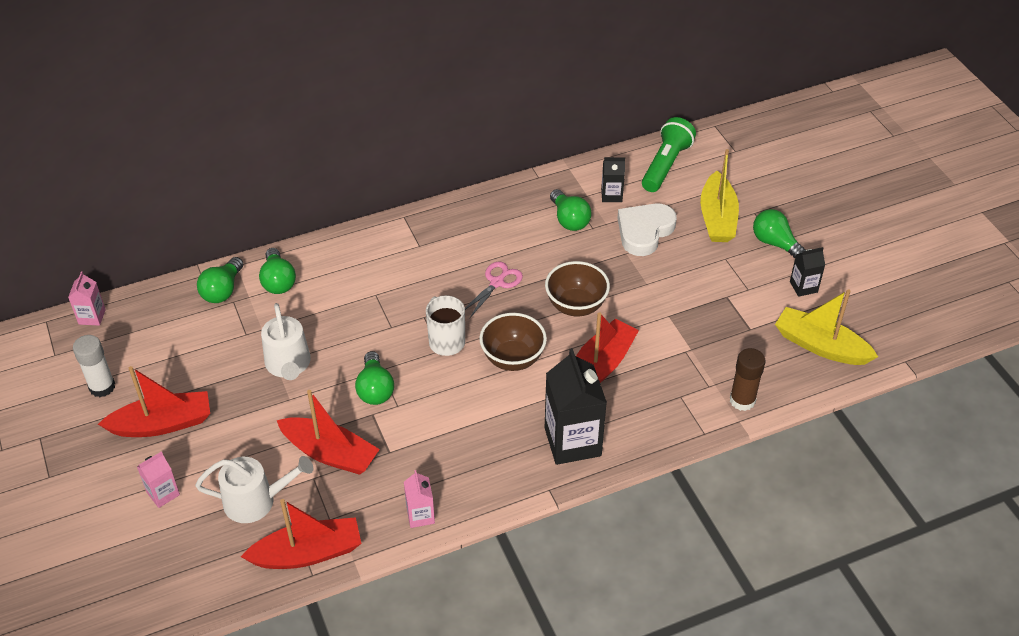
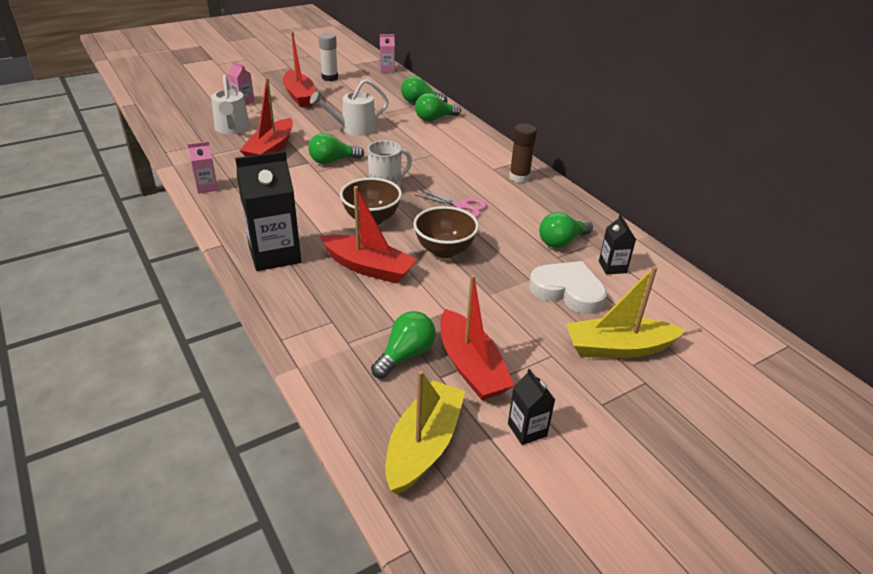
camera: 80 degrees right, 10 degrees down
(308, 553) = (183, 149): red boat -> red boat (471, 367)
(665, 165) = (686, 304): green flashlight -> none
(742, 400) = (327, 369): brown glue stick -> brown glue stick (519, 177)
(775, 243) = (597, 402): green light bulb -> green light bulb (405, 355)

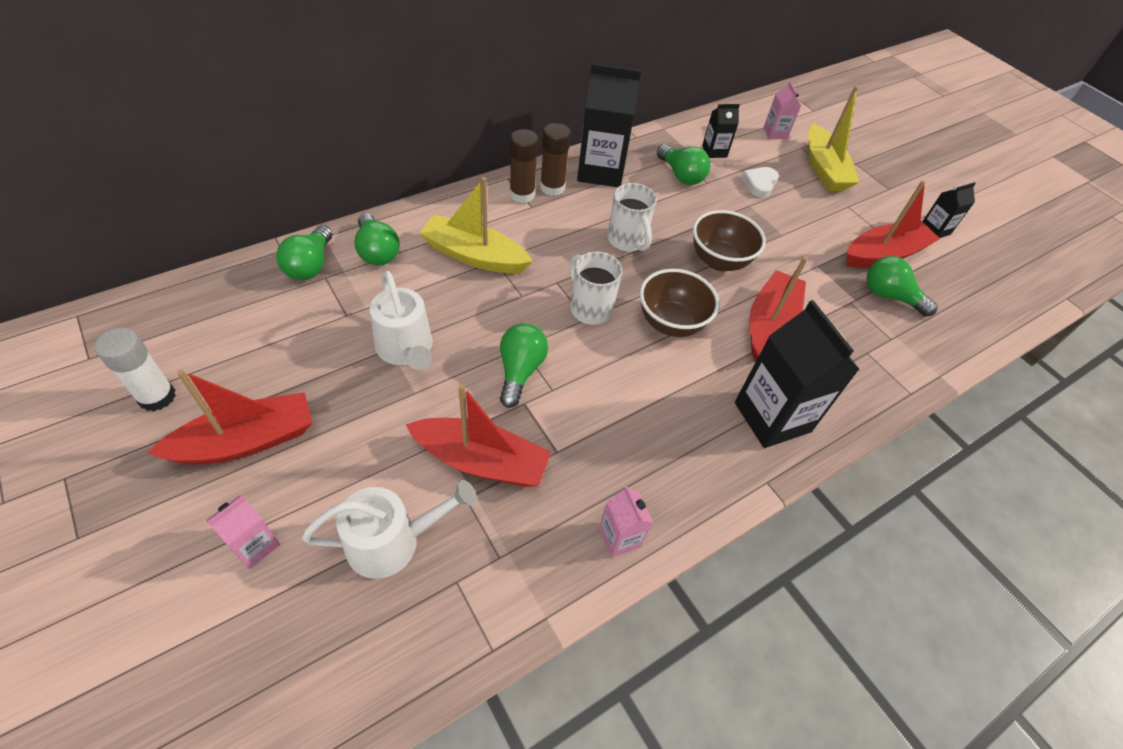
camera: 95 degrees left, 15 degrees up
(333, 161) = (520, 371): green light bulb -> green light bulb turned 150 degrees counterclockwise
(387, 69) = (140, 306): pink carton -> pink carton (775, 133)
(424, 445) = (980, 287): yellow boat -> yellow boat (474, 256)
(461, 206) = (627, 241): pink scissors -> white mug
(506, 165) = (522, 194): none -> brown glue stick
(550, 199) = (600, 171): none -> black carton
(568, 291) = (759, 184): white heart -> white heart, size x0.58

